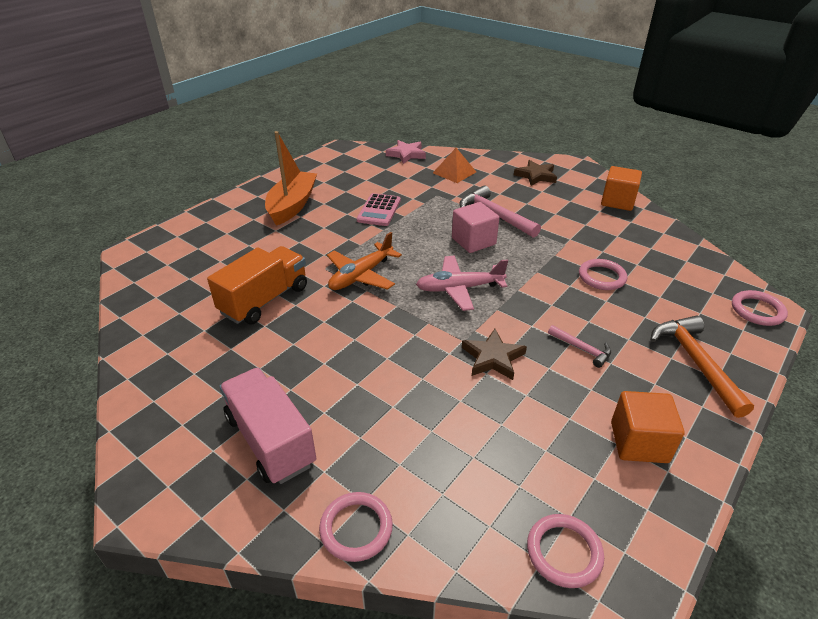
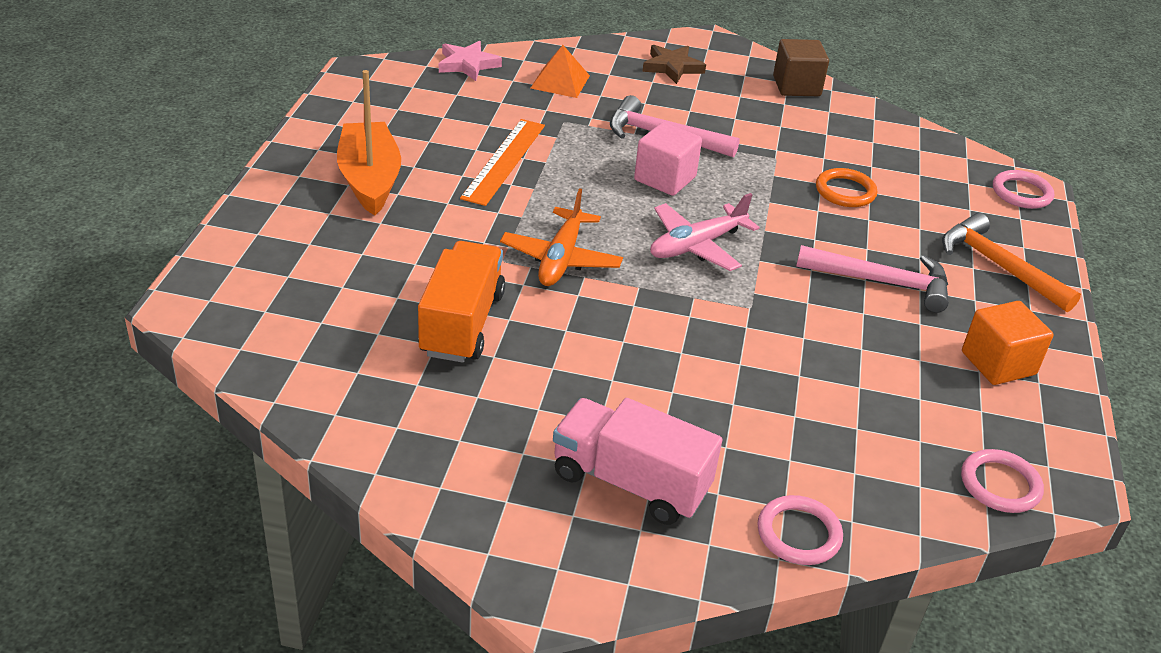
camera: 30 degrees left, 0 degrees up
(379, 210) = (504, 161): pink calculator -> orange ruler
(493, 358) = (798, 318): brown star -> none
(582, 349) = (882, 282): pink hammer -> pink hammer, size x1.87
(602, 277) = (845, 191): pink ring -> orange ring
(617, 201) = (796, 86): orange cube -> brown cube

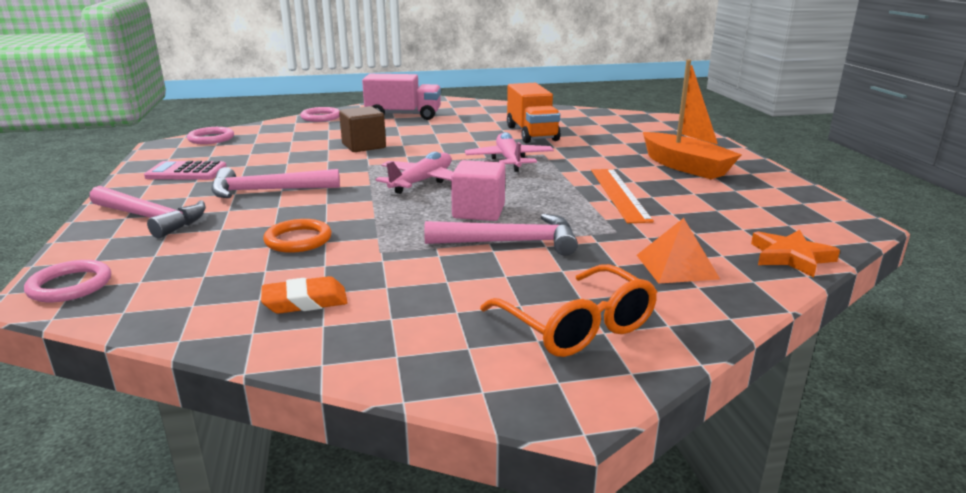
camera: 160 degrees right, 15 degrees down
(467, 64) = (791, 257): pink star -> orange star
(561, 259) = (509, 160): orange plane -> pink plane
(672, 67) = (577, 326): brown star -> orange glasses
(796, 86) = (380, 351): brown cube -> brown cube (364, 146)
(840, 130) = (305, 301): none -> orange eraser
(998, 266) = (151, 218): orange hammer -> pink hammer
(998, 363) = (186, 172): orange cube -> pink calculator

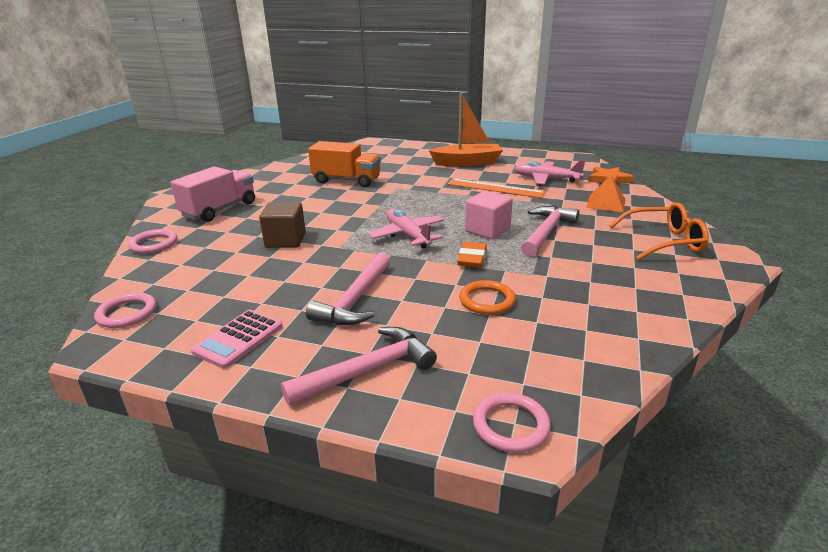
camera: 60 degrees left, 5 degrees up
(305, 301) = (599, 312): orange eraser -> orange eraser (472, 258)
(509, 160) = (396, 200): pink plane -> pink plane (546, 179)

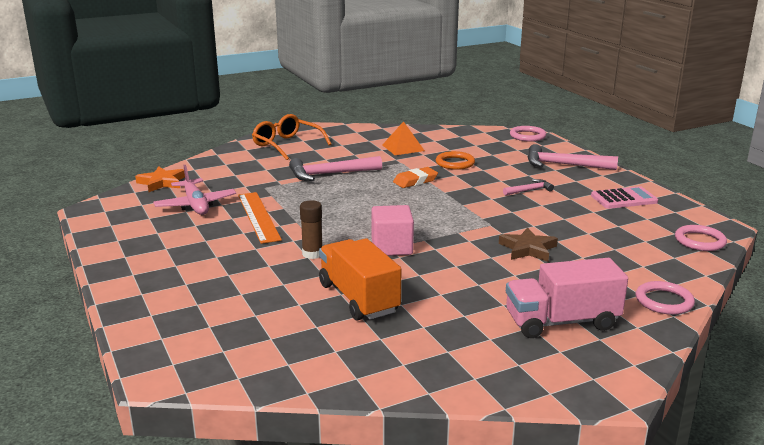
camera: 135 degrees left, 5 degrees down
(285, 240) = (528, 249): brown cube -> brown star
(355, 300) = (529, 190): pink hammer -> pink hammer, size x0.53
(407, 235) = (423, 211): pink plane -> none
(414, 186) = (312, 254): none -> brown glue stick
(467, 163) = (186, 257): orange boat -> none
(487, 230) = (361, 191): pink cube -> pink cube (392, 247)
(606, 203) = (233, 171): orange pyramid -> orange pyramid (403, 148)

